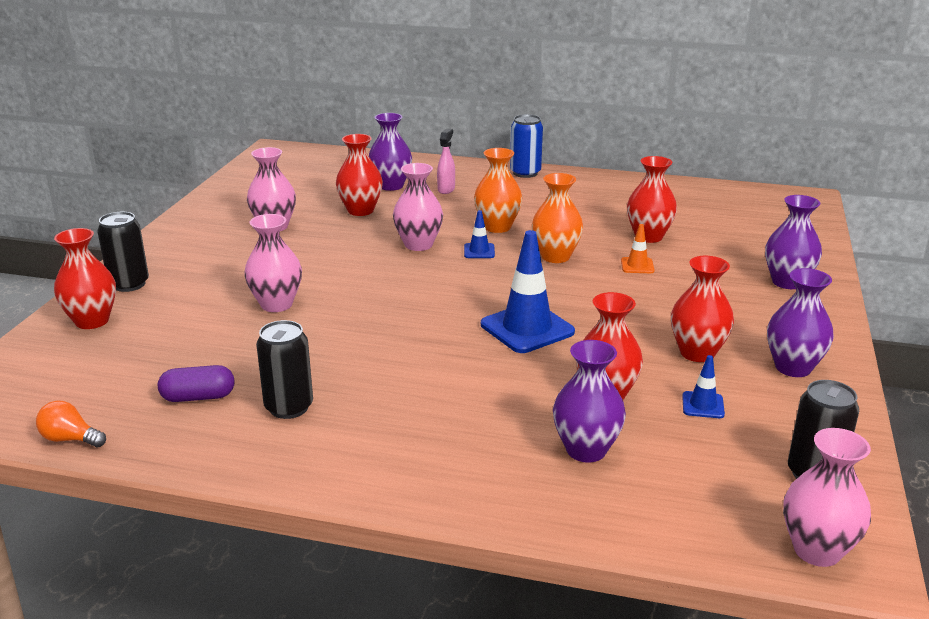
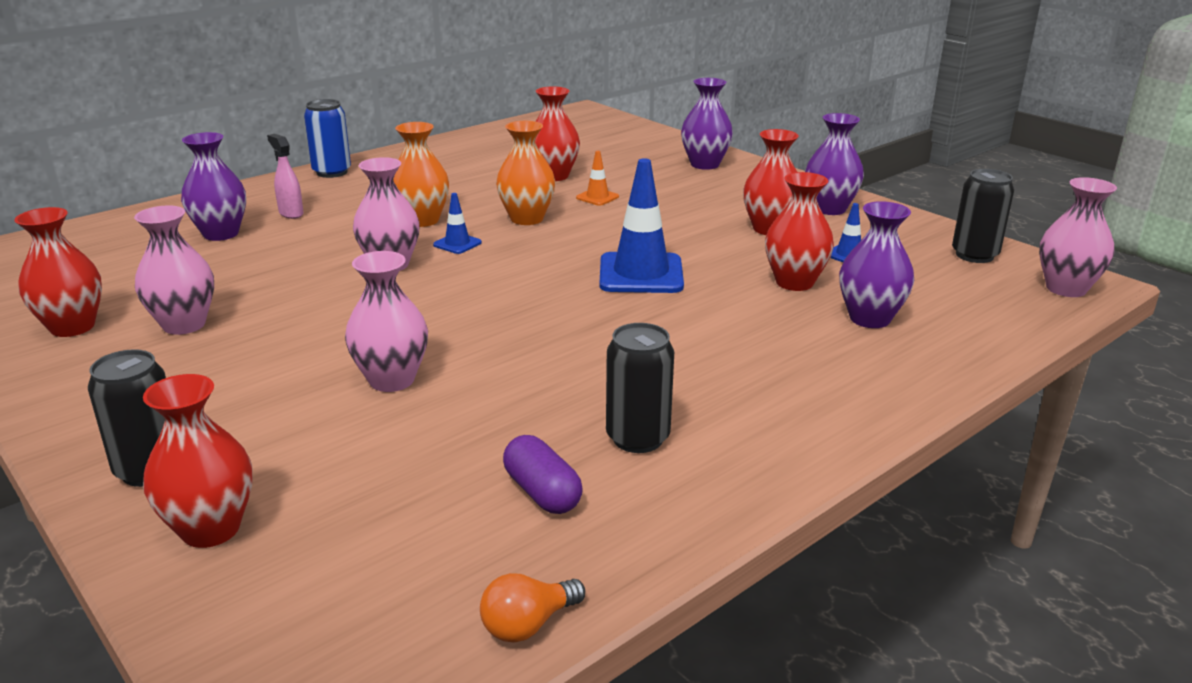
camera: 55 degrees left, 0 degrees up
(198, 397) = (542, 492): purple capsule -> purple capsule turned 60 degrees counterclockwise
(360, 210) = (248, 267): red vase -> red vase (72, 327)

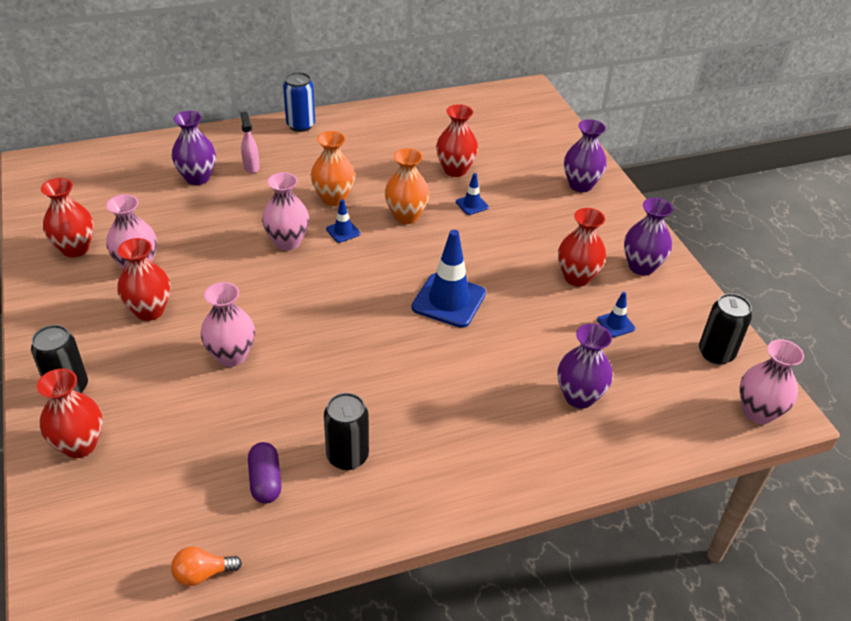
camera: 20 degrees right, 15 degrees up
(597, 197) = (472, 204): orange traffic cone -> blue traffic cone
(794, 282) = (552, 342): red vase -> red vase (149, 311)

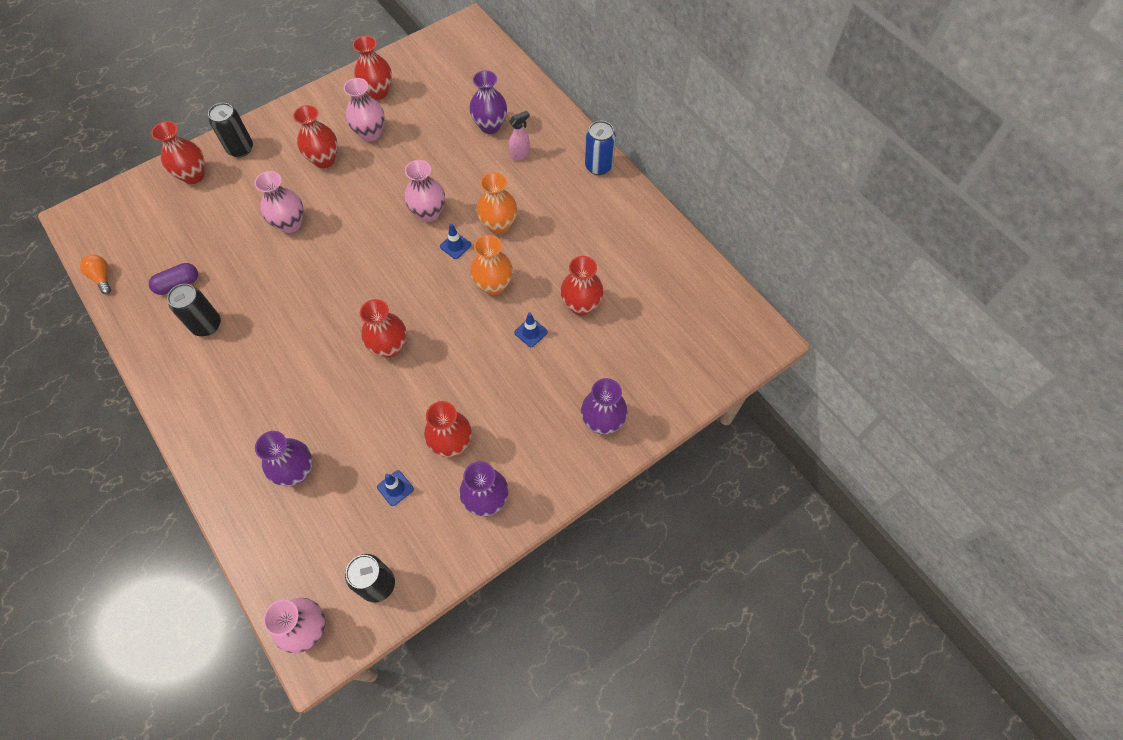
camera: 75 degrees right, 20 degrees up
(449, 300) = (389, 347): blue traffic cone -> red vase

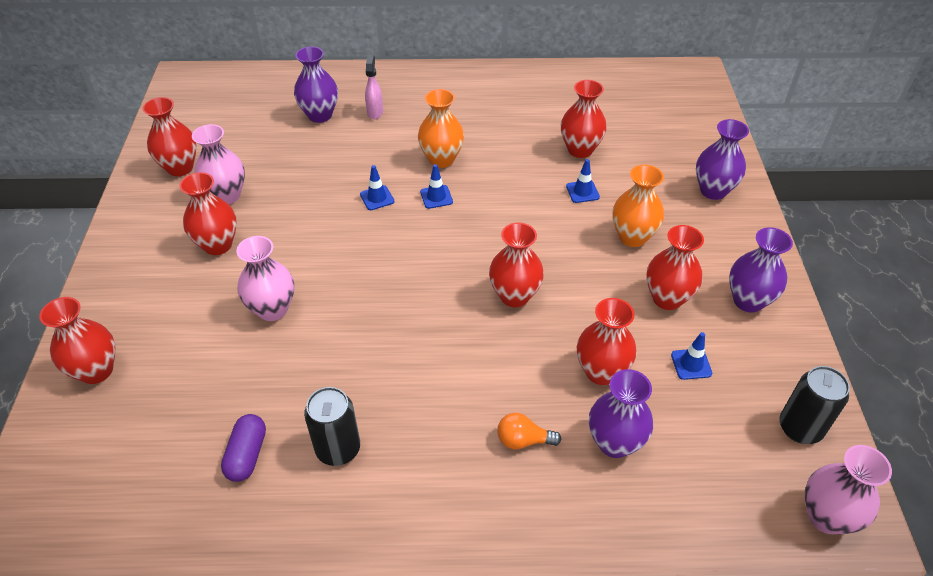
camera: 55 degrees left, 15 degrees down
(102, 277) = (145, 541): orange light bulb -> orange light bulb (523, 440)
(240, 149) = (112, 309): black can -> none
(353, 434) = (601, 371): none -> red vase
(428, 213) = (377, 198): pink vase -> blue traffic cone
(493, 285) = (507, 192): orange vase -> orange vase (632, 237)
(598, 166) = (441, 76): blue can -> none

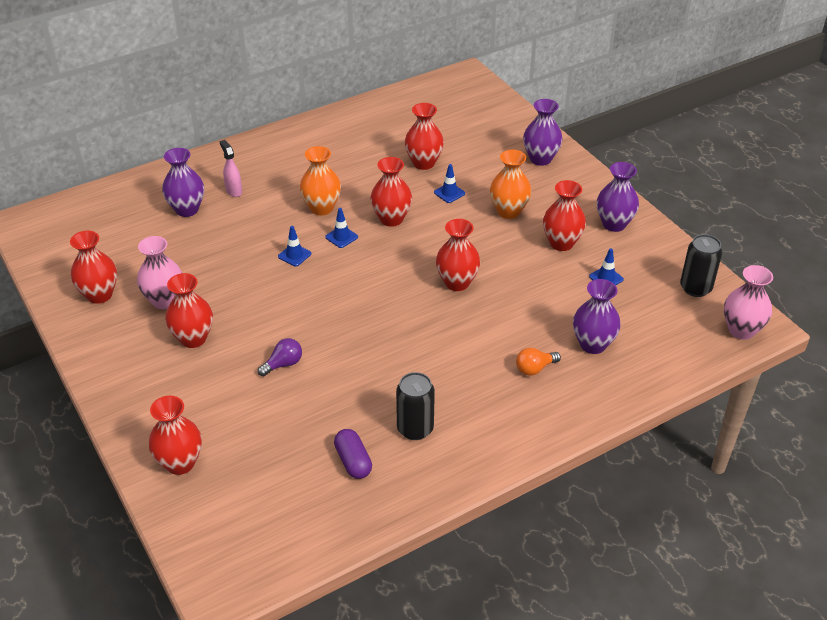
camera: 30 degrees left, 5 degrees down
(272, 309) = (283, 364): pink vase -> purple light bulb
(601, 371) = (553, 306): red vase -> red vase (391, 219)

